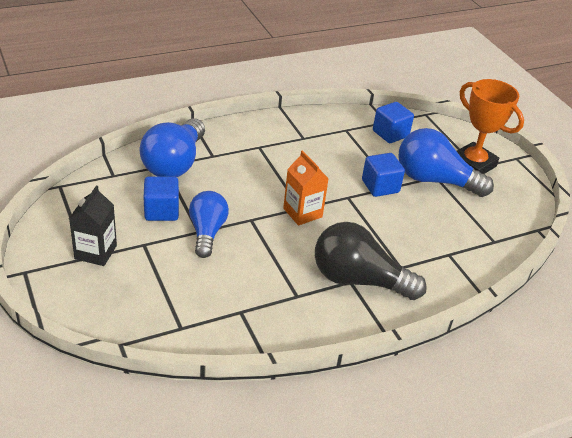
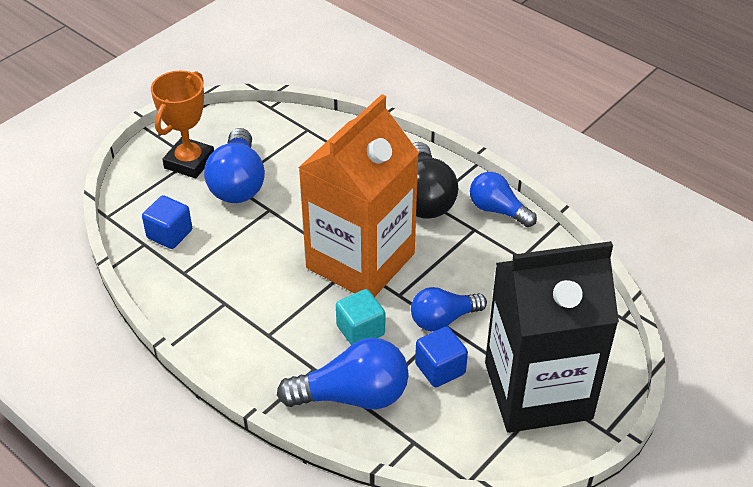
camera: 110 degrees left, 5 degrees up
(95, 252) = (537, 390): black carton -> black carton, size x2.47
(230, 187) = (360, 330): none -> turquoise cube
(302, 213) = (360, 261): orange carton -> orange carton, size x2.47
(312, 323) = (497, 210): none -> blue light bulb
(380, 186) = (276, 218): blue cube -> none

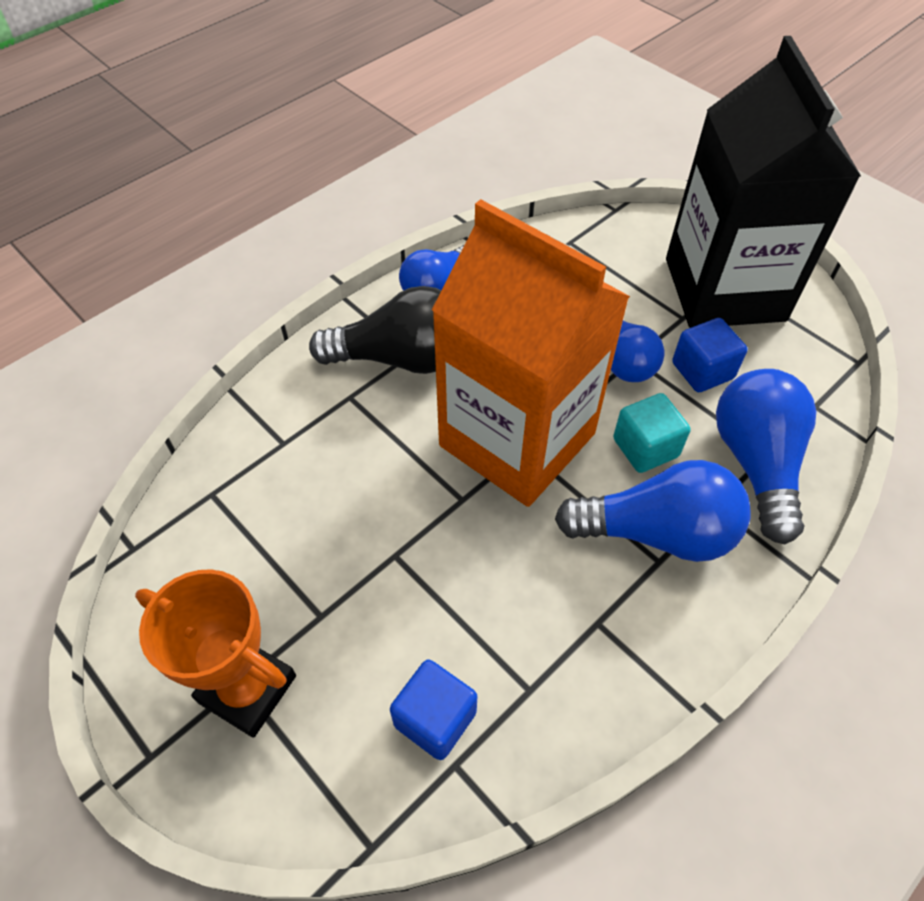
camera: 85 degrees left, 10 degrees up
(238, 183) = (322, 603): blue light bulb -> blue light bulb (657, 532)

